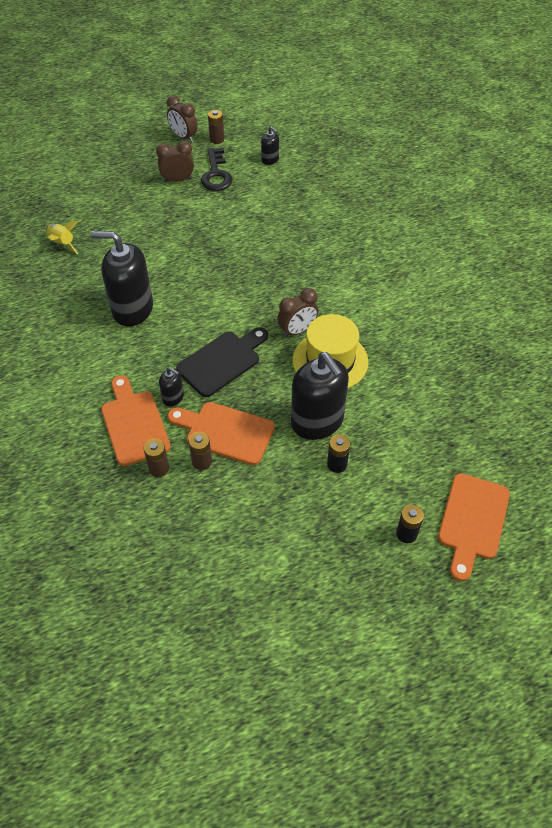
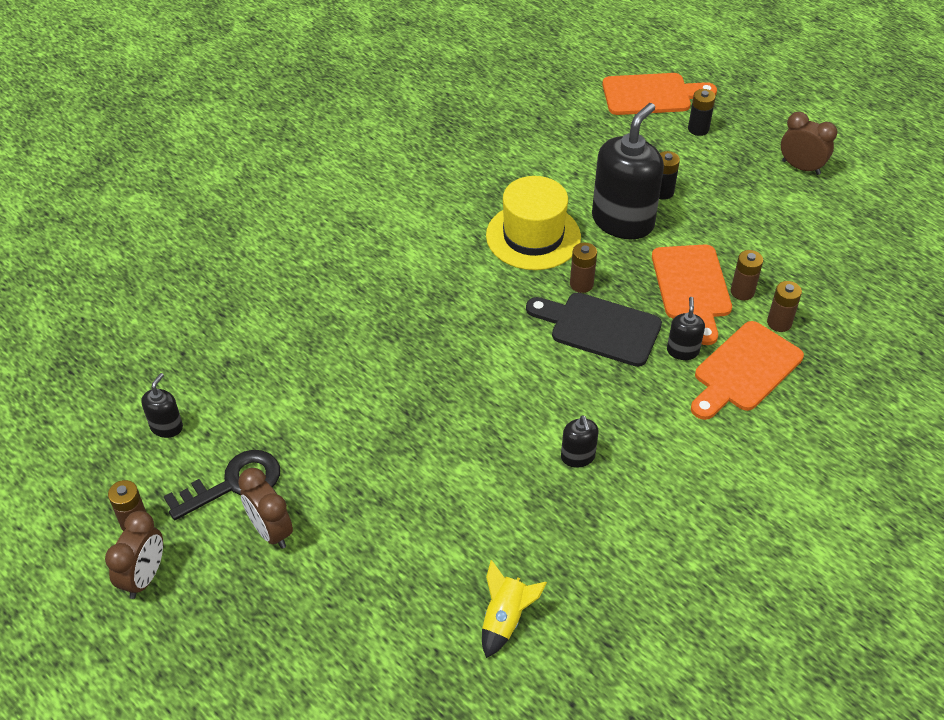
camera: 115 degrees left, 5 degrees down
(132, 309) = (578, 457): black soap dispenser -> black soap dispenser, size x0.45
(267, 368) = (581, 284): none -> brown battery
(297, 330) = (506, 278): brown clock -> brown clock (801, 167)

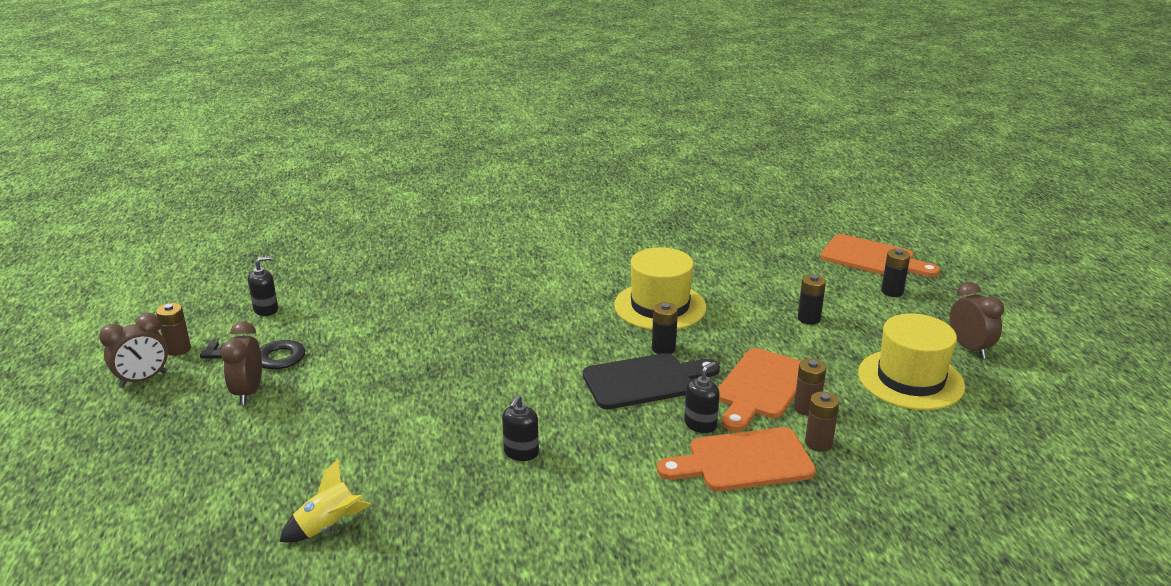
camera: 35 degrees right, 20 degrees down
(581, 284) = (663, 348): brown battery -> black battery
(599, 328) = (644, 381): black cutting board -> black cutting board turned 105 degrees clockwise
(622, 221) = (749, 324): black soap dispenser -> none
(787, 223) = (910, 379): none -> yellow hat

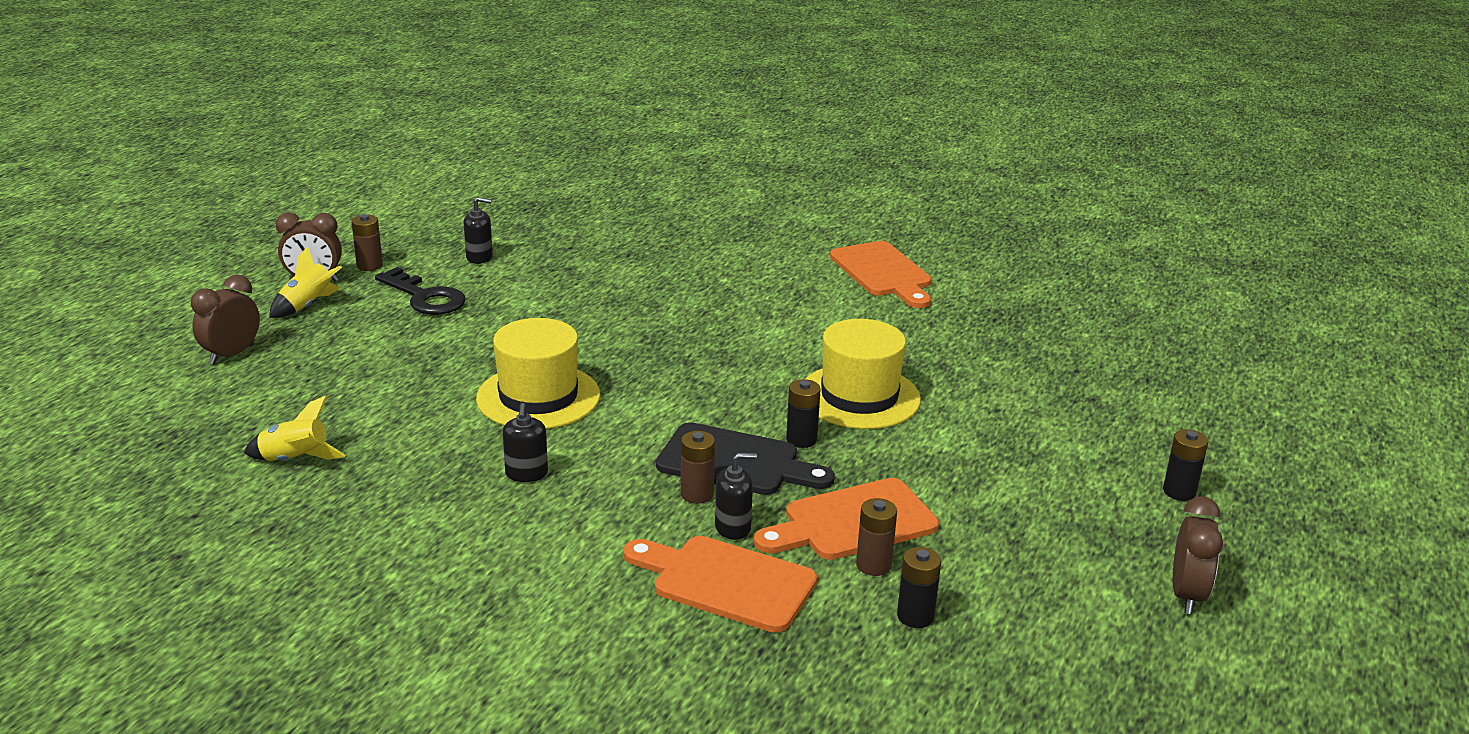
camera: 35 degrees right, 0 degrees up
(166, 402) = (307, 306): none -> yellow rocket
(248, 392) = (376, 323): brown clock -> brown clock (232, 355)
(521, 452) = (526, 474): black soap dispenser -> black soap dispenser turned 60 degrees counterclockwise
(809, 319) = (1019, 478): black battery -> black battery (915, 616)
(818, 443) = (834, 604): brown battery -> brown battery (697, 494)
(872, 258) = (1212, 445): orange cutting board -> orange cutting board (883, 272)
(910, 379) = (1049, 593): yellow hat -> yellow hat (538, 397)

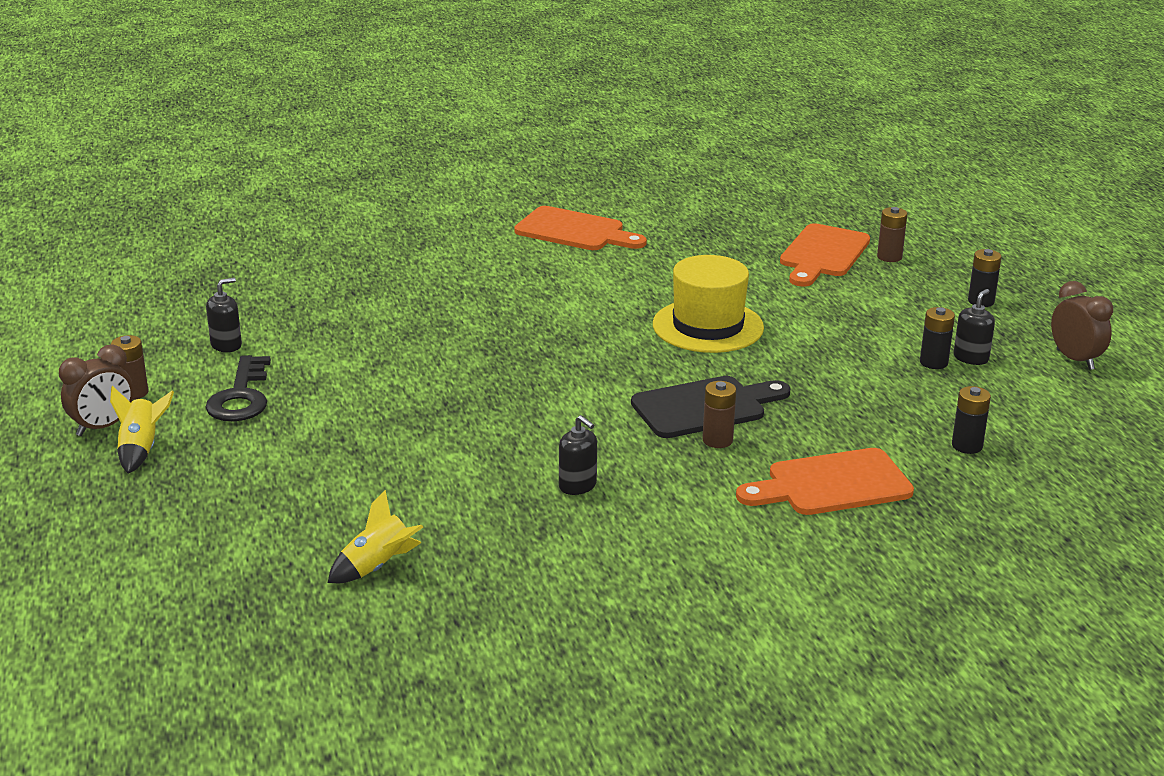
camera: 40 degrees left, 0 degrees up
(232, 355) = (149, 519): brown clock -> none
(425, 297) = (241, 397): black key -> black key turned 90 degrees clockwise
(538, 397) = (484, 429): yellow hat -> none
(733, 527) = (777, 449): black soap dispenser -> black soap dispenser (971, 358)
(801, 439) = (720, 372): black battery -> black battery (933, 362)
(853, 522) = (841, 409): orange cutting board -> orange cutting board (823, 254)
(873, 565) = (896, 428): brown battery -> brown battery (889, 257)

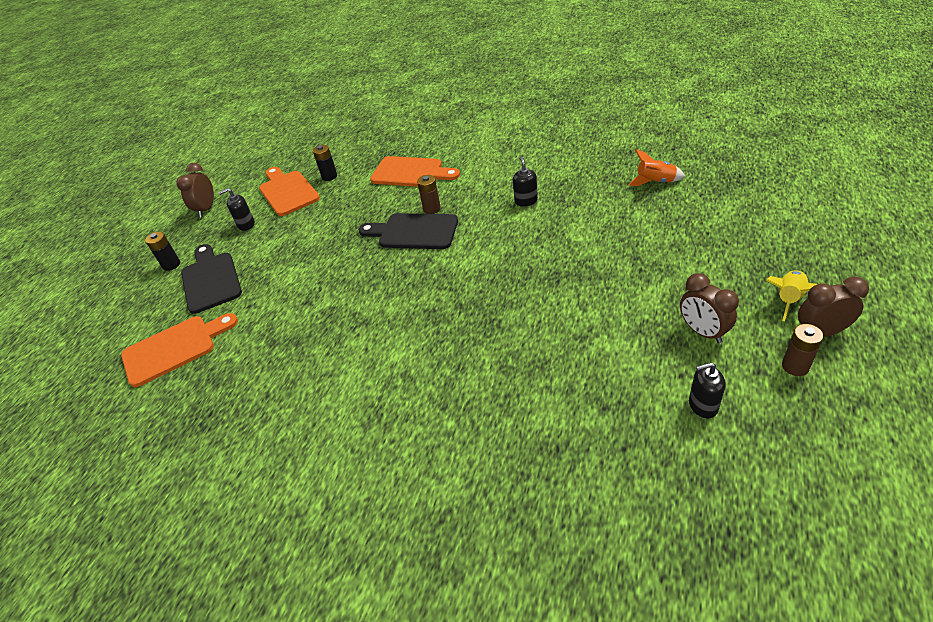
camera: 140 degrees left, 15 degrees up
(241, 397) = (702, 332): black key -> brown clock
(377, 567) = (655, 182): yellow rocket -> orange rocket
(575, 231) = (292, 472): orange cutting board -> orange cutting board (287, 192)
(708, 326) = (337, 297): yellow hat -> none
(889, 257) = (145, 327): brown battery -> none
(898, 302) = (210, 280): none -> black cutting board
(933, 362) = (267, 227): black battery -> none

